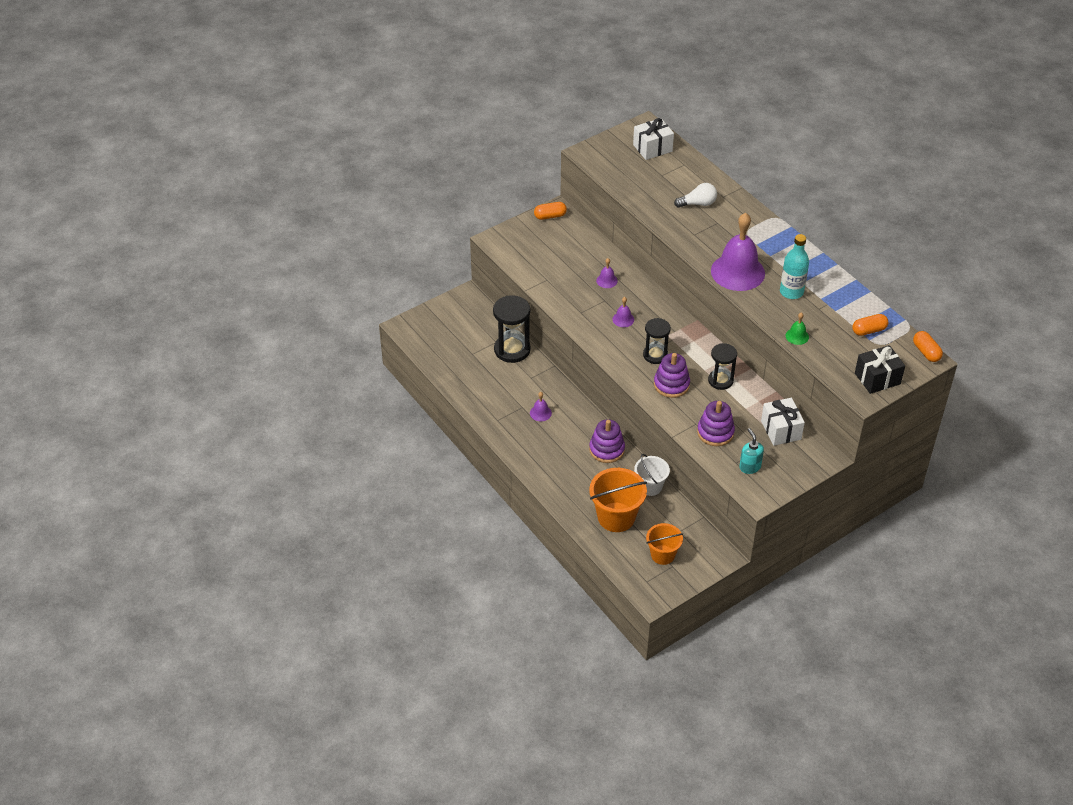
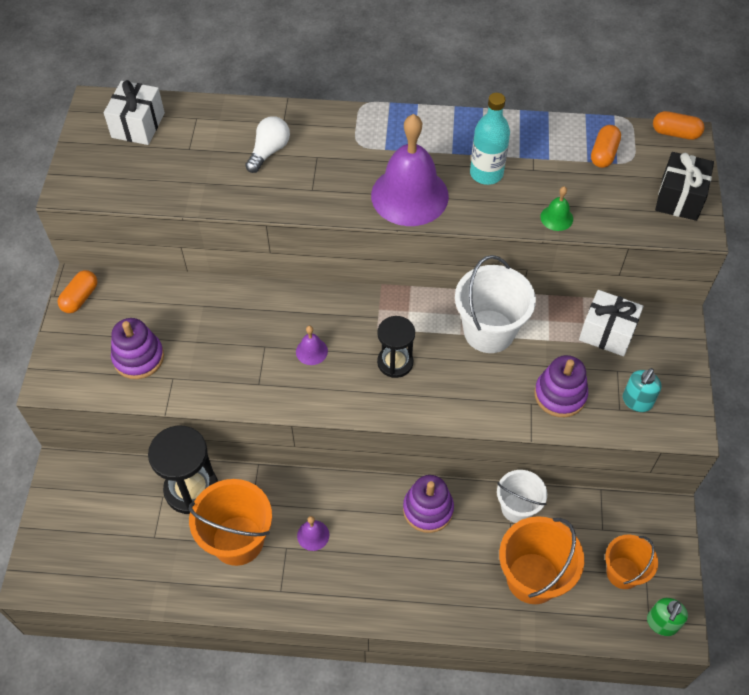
camera: 50 degrees left, 10 degrees up
(505, 386) = (238, 540): none -> orange bucket
(607, 280) = (237, 321): purple bell -> none
(650, 588) = (661, 623): none -> green soap dispenser
(671, 384) = (453, 381): purple stacking toy -> purple stacking toy (138, 357)
(720, 380) = (489, 331): black hourglass -> white bucket
(749, 467) = (636, 401): turquoise soap dispenser -> turquoise soap dispenser turned 75 degrees counterclockwise

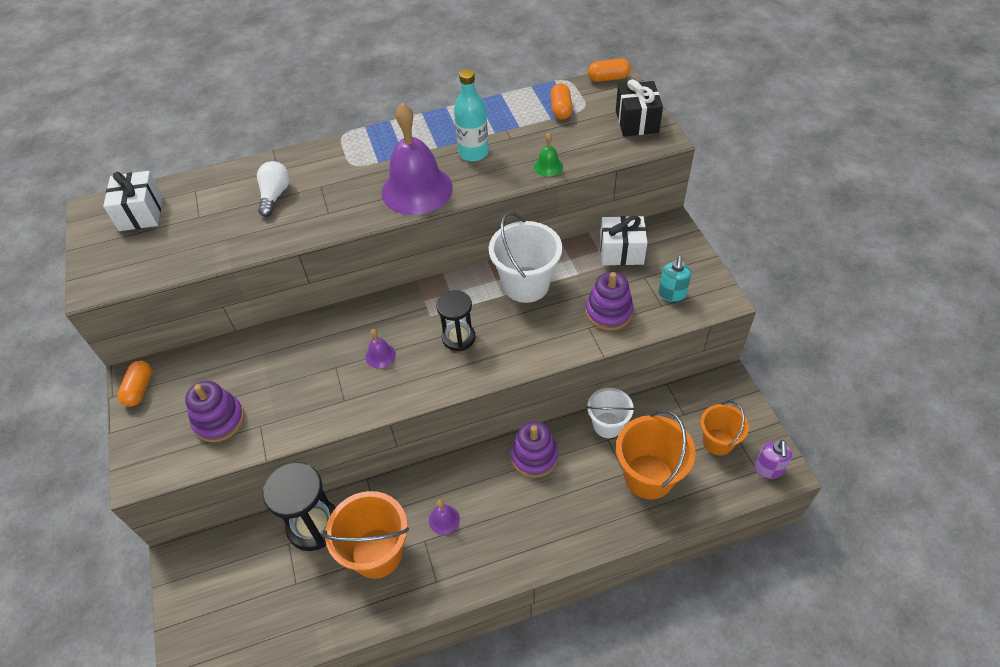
camera: 20 degrees left, 5 degrees down
(661, 623) = (768, 469): green soap dispenser -> purple soap dispenser

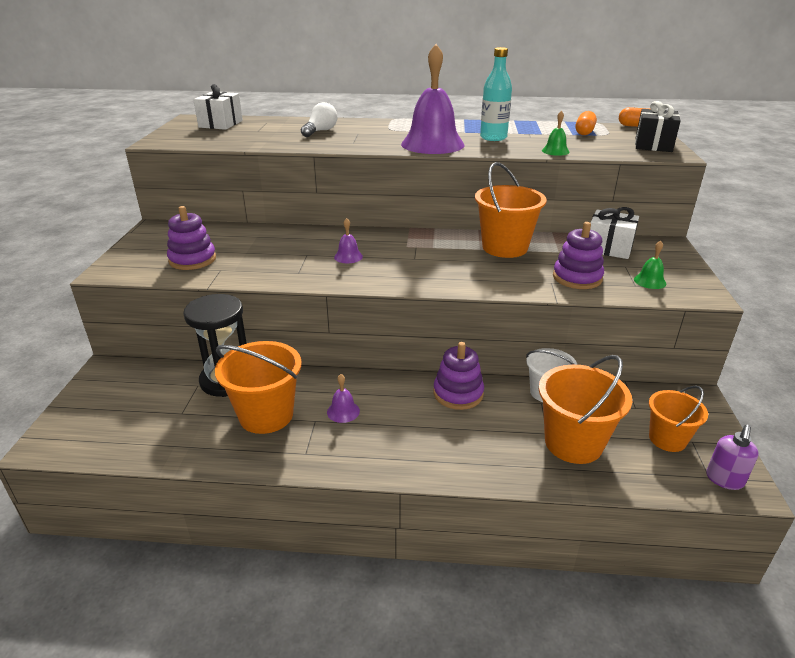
camera: 20 degrees right, 20 degrees down
(139, 389) = (152, 233): orange capsule -> none
(458, 337) = (423, 262): black hourglass -> none
(526, 284) = (504, 247): white bucket -> orange bucket
(672, 294) = (649, 281): turquoise soap dispenser -> green bell

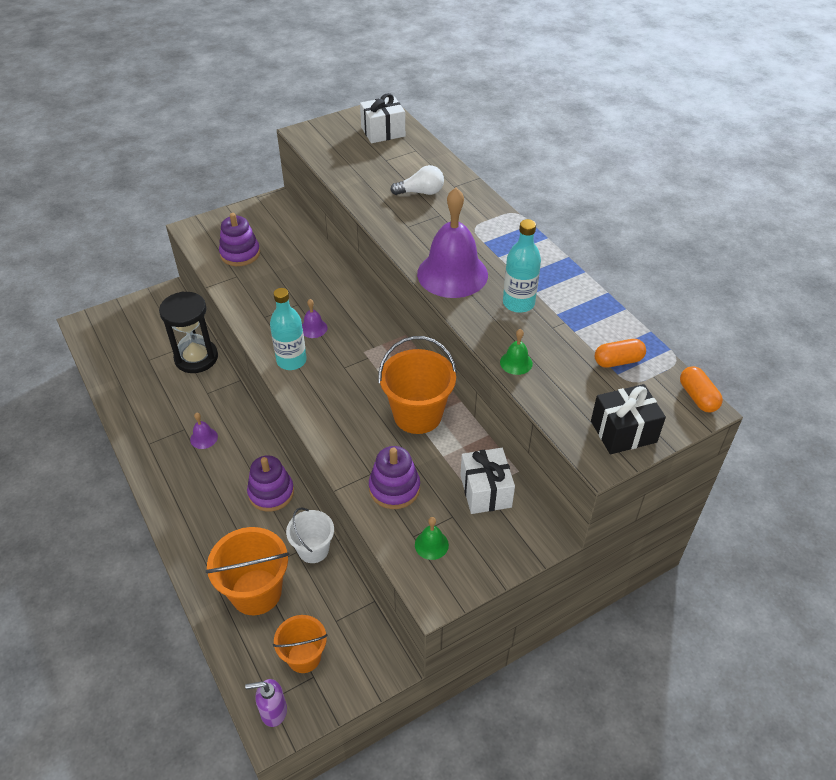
camera: 55 degrees right, 15 degrees up
(266, 415) = (173, 401): orange bucket -> none
(375, 276) = (291, 361): none -> turquoise bottle

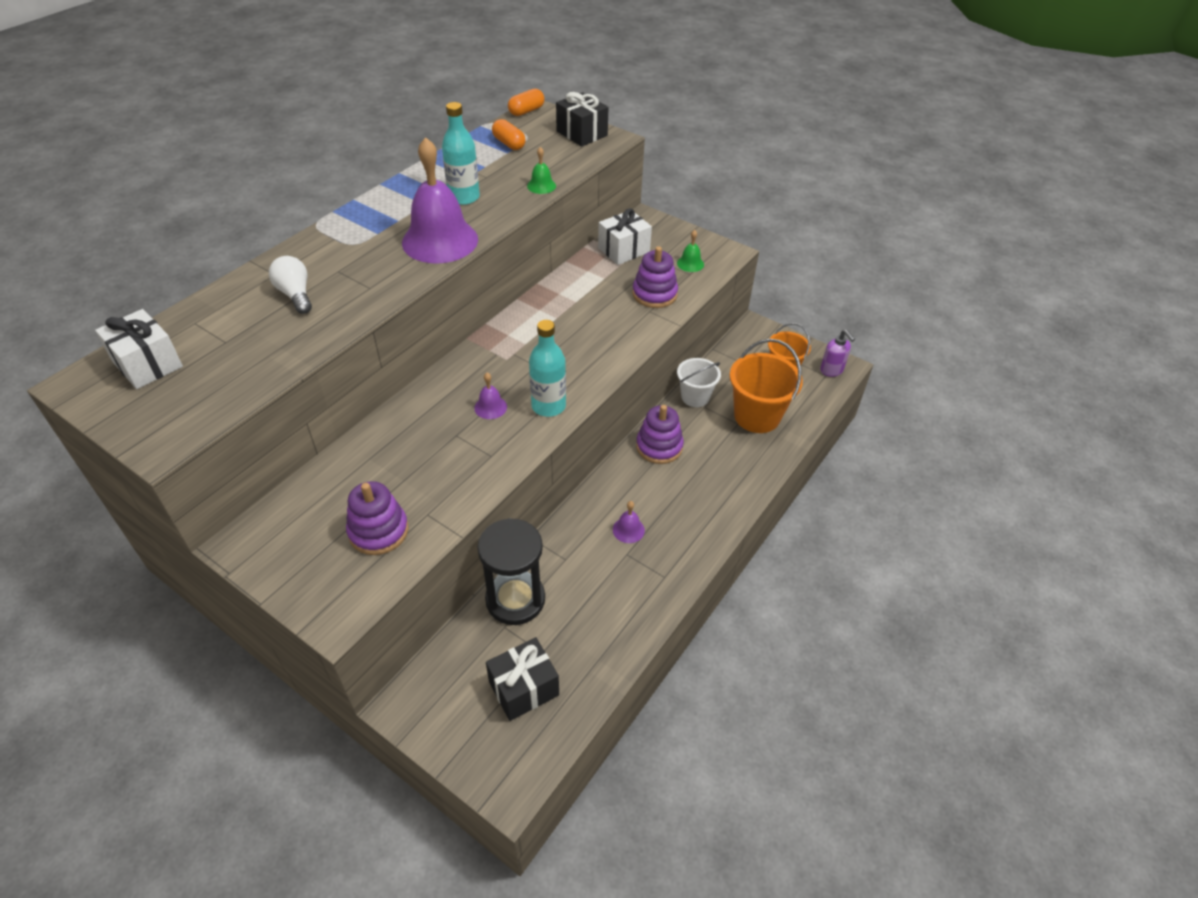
camera: 115 degrees left, 0 degrees up
(133, 345) = (524, 688): none -> black gift
(417, 415) = (568, 302): orange bucket -> none

